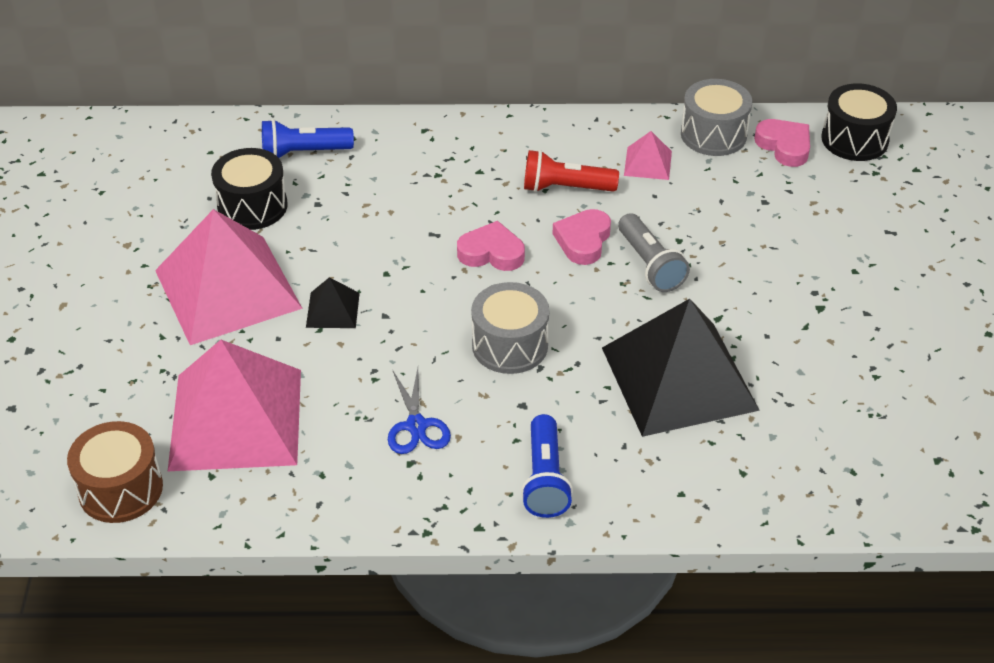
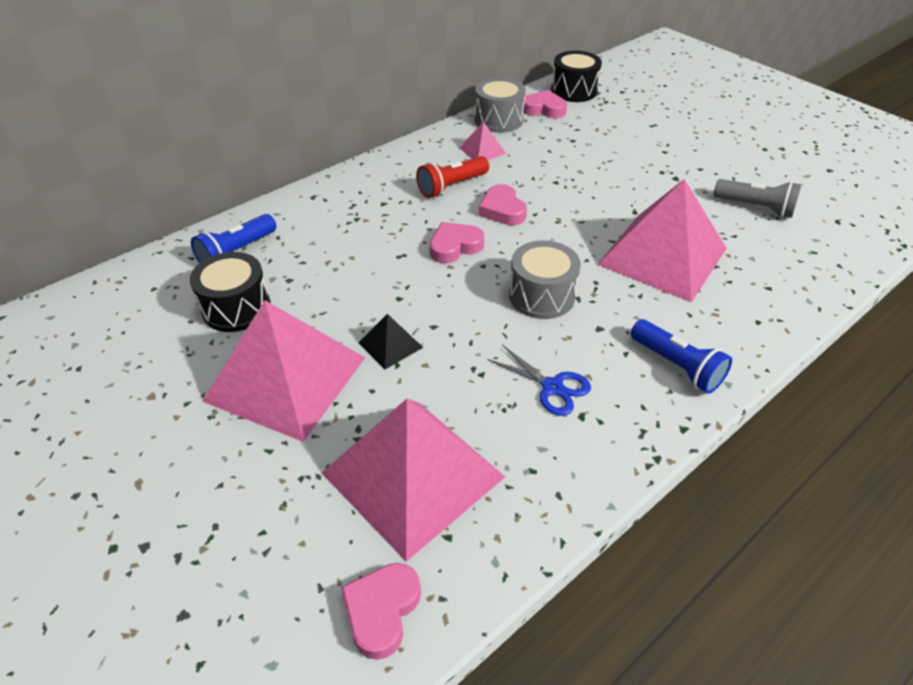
camera: 40 degrees left, 0 degrees up
(120, 489) = (382, 611): brown drum -> pink heart
(650, 265) = (559, 203): grey flashlight -> grey flashlight (755, 207)
(678, 378) = (662, 256): black pyramid -> pink pyramid

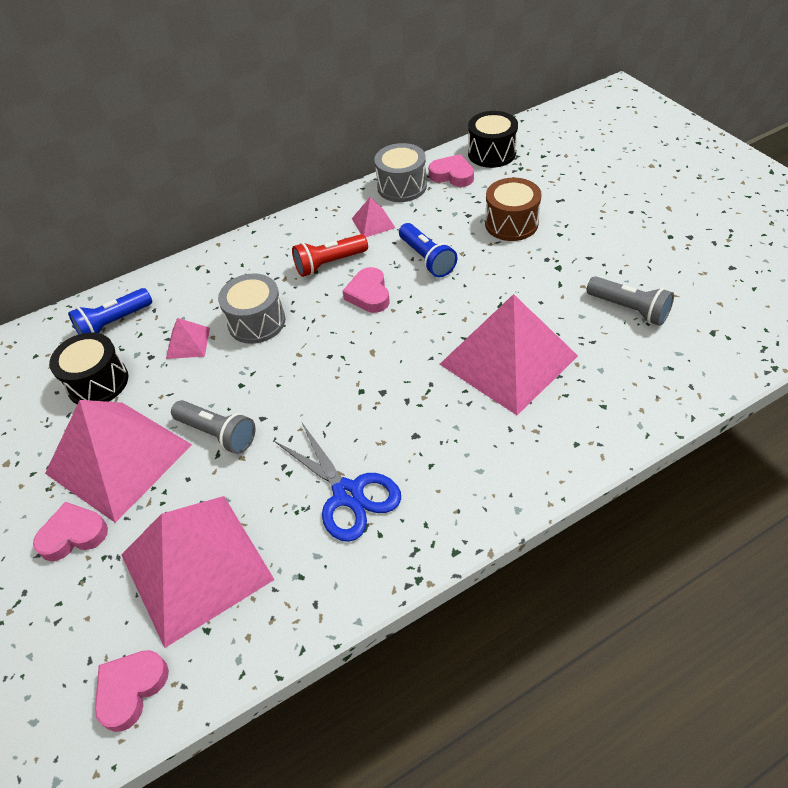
camera: 15 degrees right, 5 degrees up
(327, 264) = (188, 343): none -> pink pyramid
(390, 345) = (218, 433): black pyramid -> grey flashlight
(455, 246) = (310, 333): pink heart -> pink heart (73, 535)
(541, 296) = (373, 394): grey drum -> grey drum (256, 322)
(552, 387) = (348, 494): blue scissors -> blue scissors, size x1.51
(616, 145) = (511, 223): none -> brown drum
(677, 366) = (474, 485): blue flashlight -> blue flashlight (427, 259)

